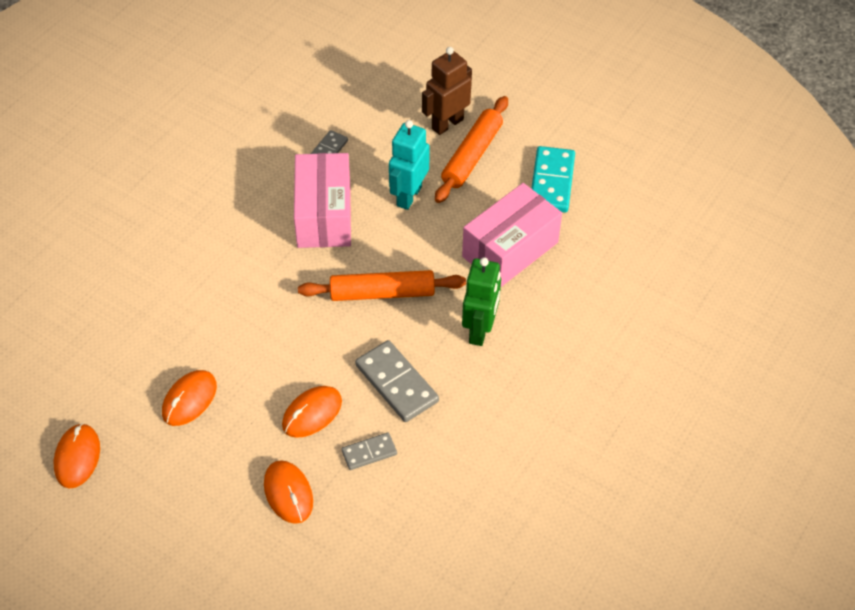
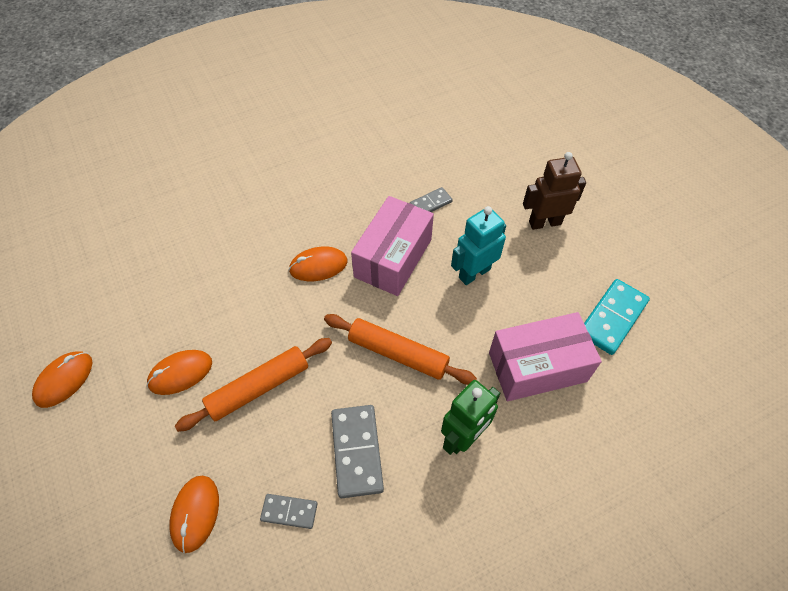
camera: 30 degrees right, 5 degrees up
(312, 413) = (267, 441): orange mouse -> orange mouse (318, 266)
(472, 156) = (551, 261): orange rolling pin -> orange rolling pin (259, 388)

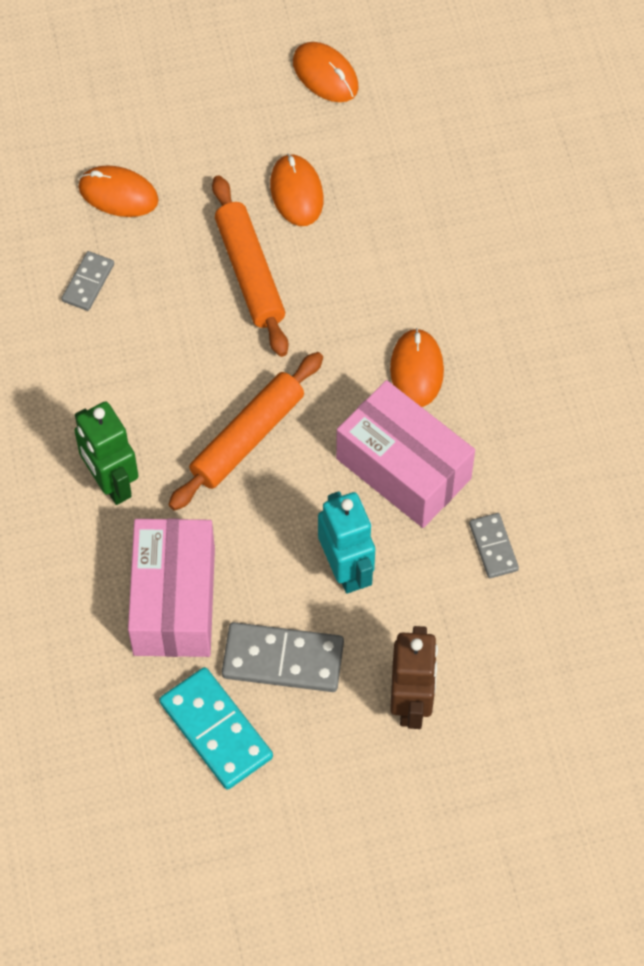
camera: 105 degrees right, 5 degrees up
(357, 451) = (133, 363): grey domino -> grey domino (283, 660)

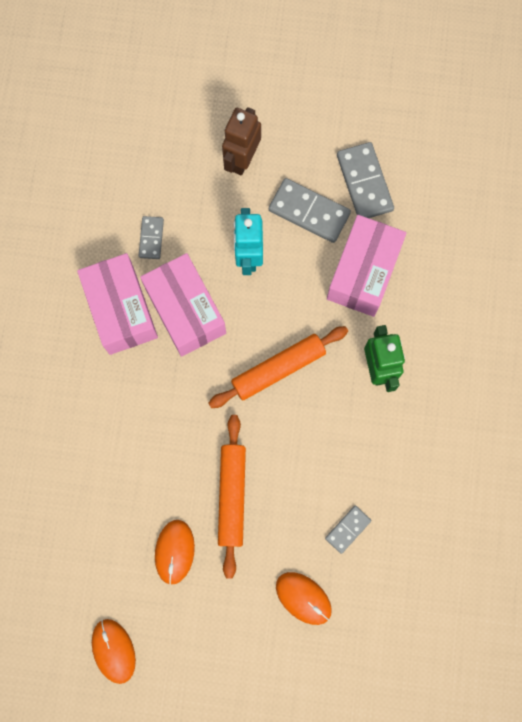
camera: 160 degrees left, 15 degrees up
(216, 730) = (364, 183): turquoise domino -> grey domino
(416, 370) = (148, 378): orange mouse -> none
(491, 441) = (121, 310): none -> pink box

